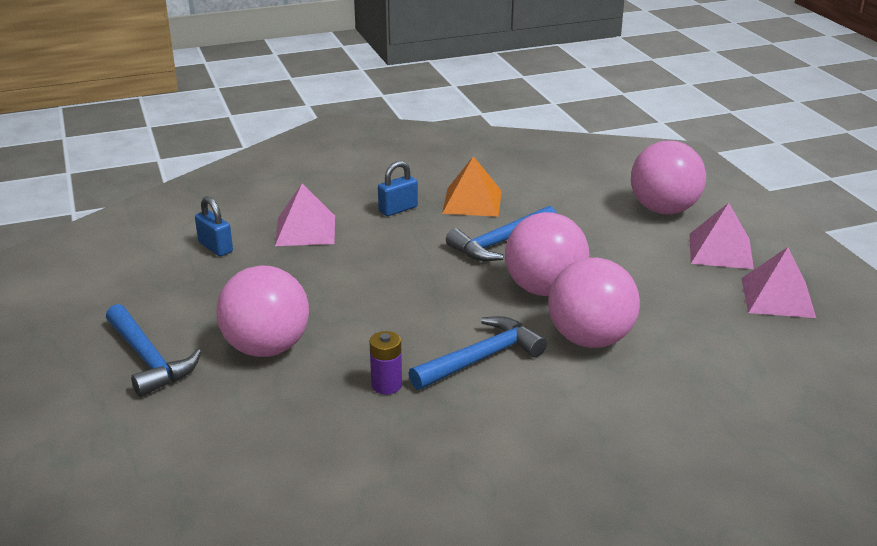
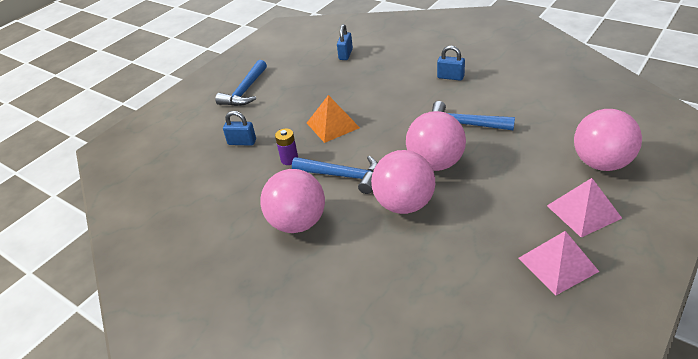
camera: 60 degrees right, 10 degrees up
(267, 348) = (283, 112): pink ball -> pink ball (298, 223)
(280, 411) = (242, 142): none -> blue padlock
(305, 230) = (392, 65): pink pyramid -> none
(472, 202) = (495, 93): orange pyramid -> orange pyramid (332, 125)

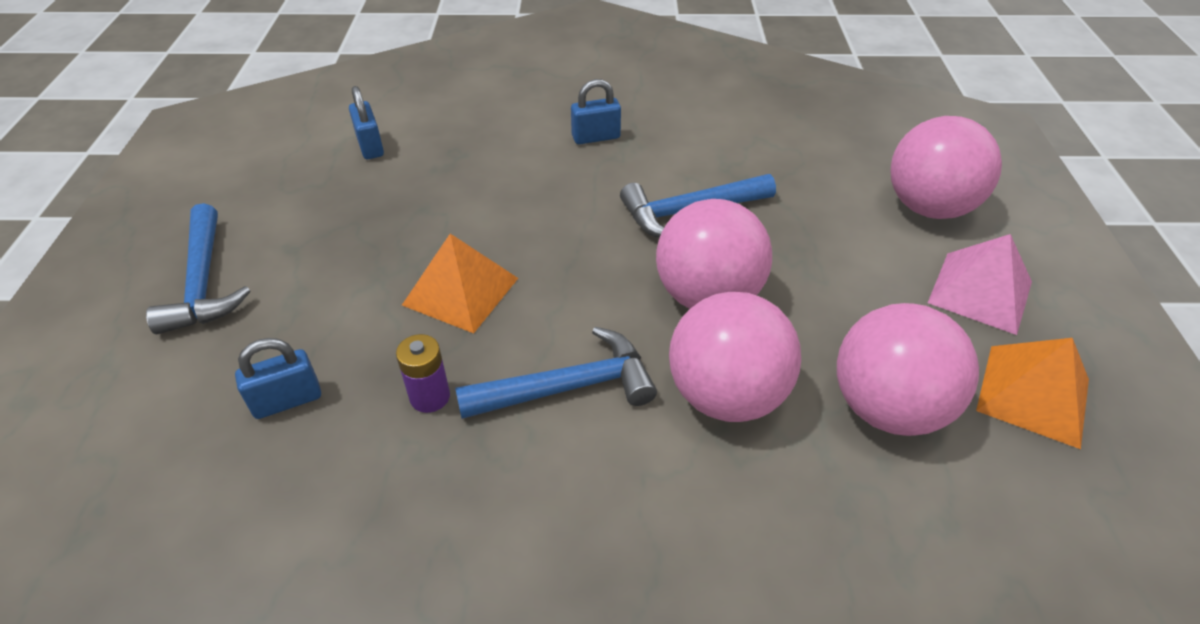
camera: 40 degrees left, 5 degrees up
(298, 223) = (565, 530): pink ball -> pink ball (887, 408)
(557, 264) = (1033, 394): pink pyramid -> orange pyramid

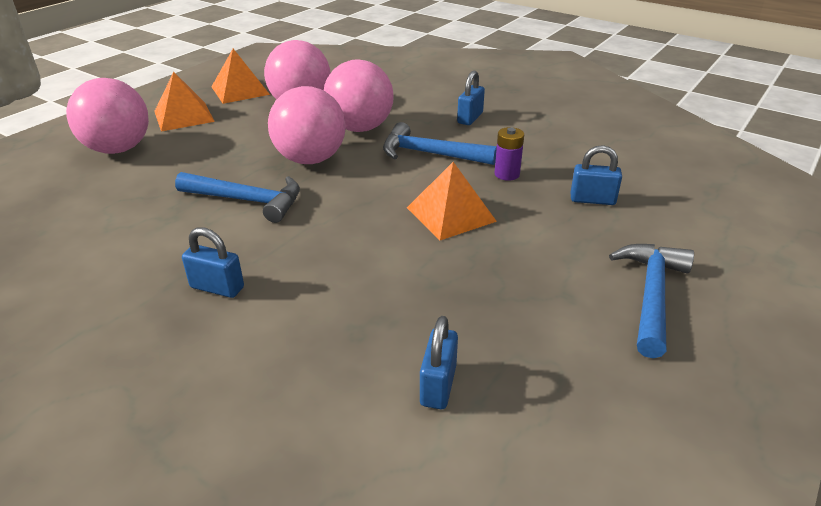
camera: 145 degrees left, 10 degrees down
(581, 532) = (470, 118): none -> blue padlock
(980, 292) = (184, 116): pink pyramid -> orange pyramid

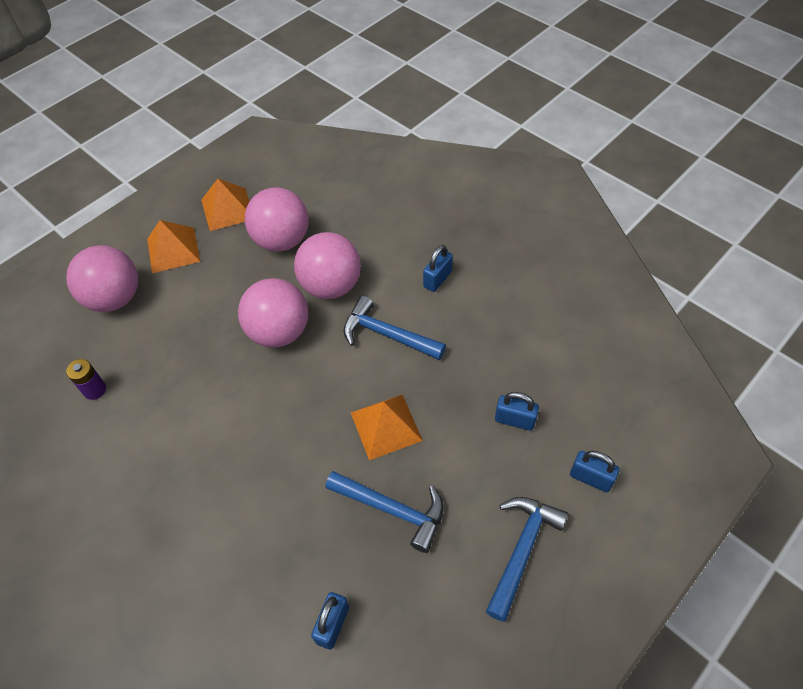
camera: 10 degrees right, 20 degrees up
(217, 287) = (186, 497): blue padlock -> blue padlock (590, 478)
(247, 201) = (218, 387): blue hammer -> blue hammer (392, 509)
(507, 174) = (449, 374): purple battery -> purple battery (95, 390)

